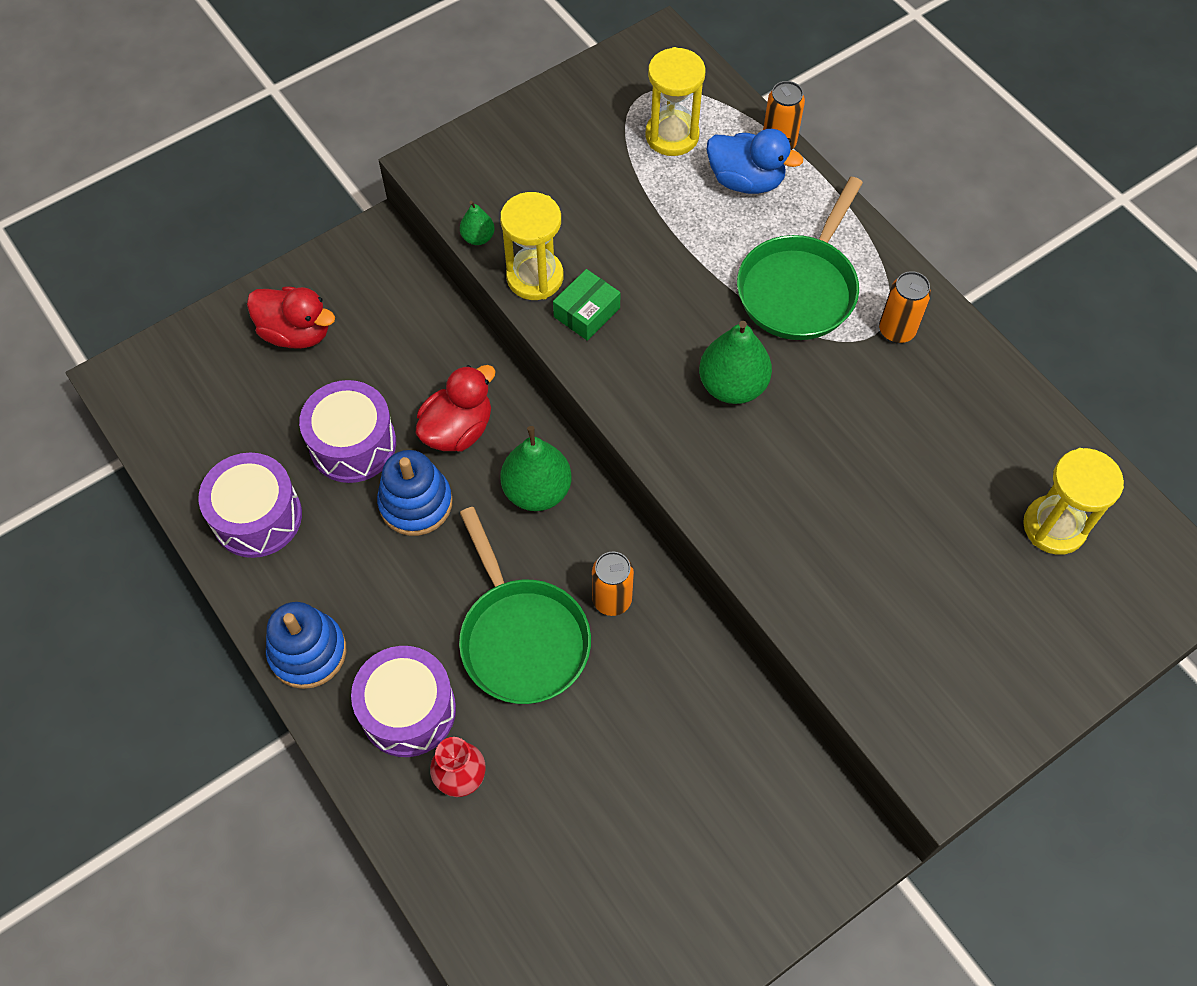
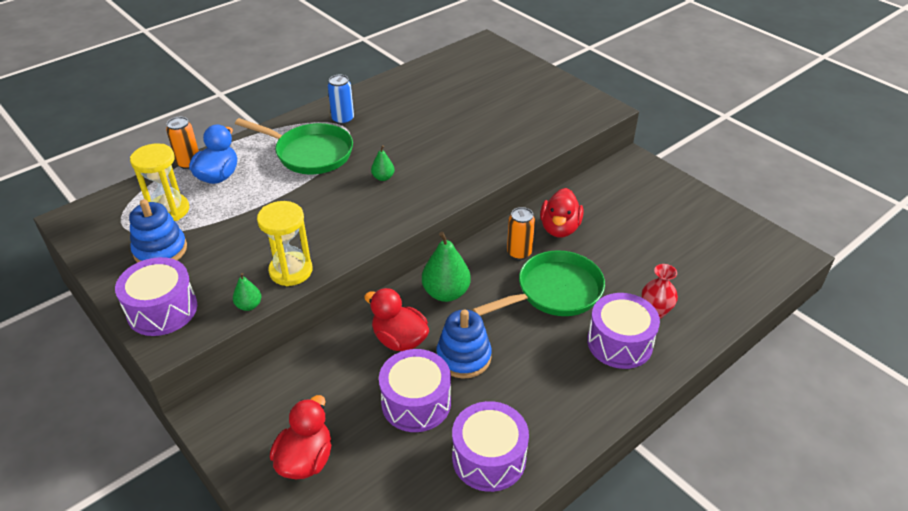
camera: 95 degrees left, 20 degrees down
(308, 652) = (594, 405): blue stacking toy -> blue stacking toy (160, 250)
(484, 154) = (162, 310): none -> purple drum
(587, 312) = (324, 243): green box -> none
(666, 671) = (559, 228): none -> red duck
(732, 386) = (383, 177): green pear -> green pear, size x0.52
(896, 330) = (343, 119): orange can -> blue can
(1054, 526) = (463, 76): yellow hourglass -> none

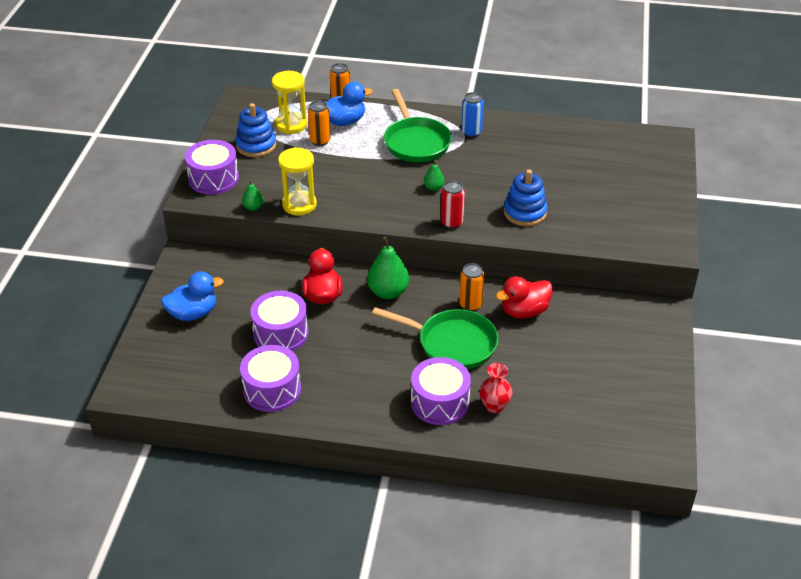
camera: 50 degrees right, 0 degrees up
(221, 206) = (320, 141): none -> orange can
(305, 460) = (193, 313): red duck -> blue duck
(441, 193) = (451, 223): none -> red can
(463, 357) = (340, 333): blue stacking toy -> blue stacking toy (525, 212)

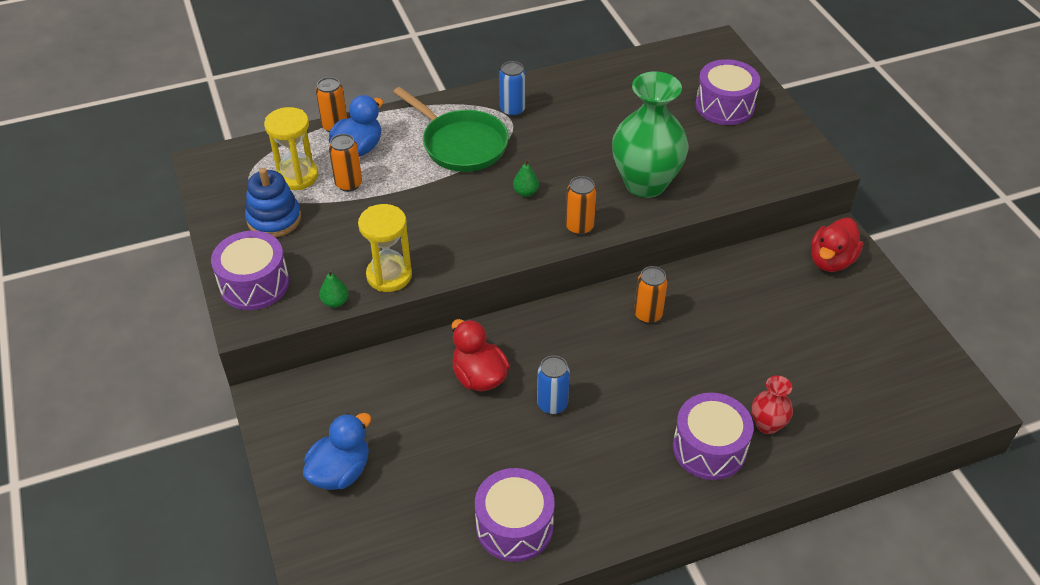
camera: 30 degrees left, 5 degrees up
(281, 333) = (467, 447): purple drum -> purple drum (724, 106)
(356, 331) = (552, 404): none -> blue can
(388, 292) = (548, 339): green pear -> none
(451, 223) = (579, 227): red can -> orange can
(452, 343) = (666, 370): green pan -> none
(524, 311) = (707, 298): red duck -> red duck (831, 261)
(525, 212) = (645, 183): blue stacking toy -> green vase

